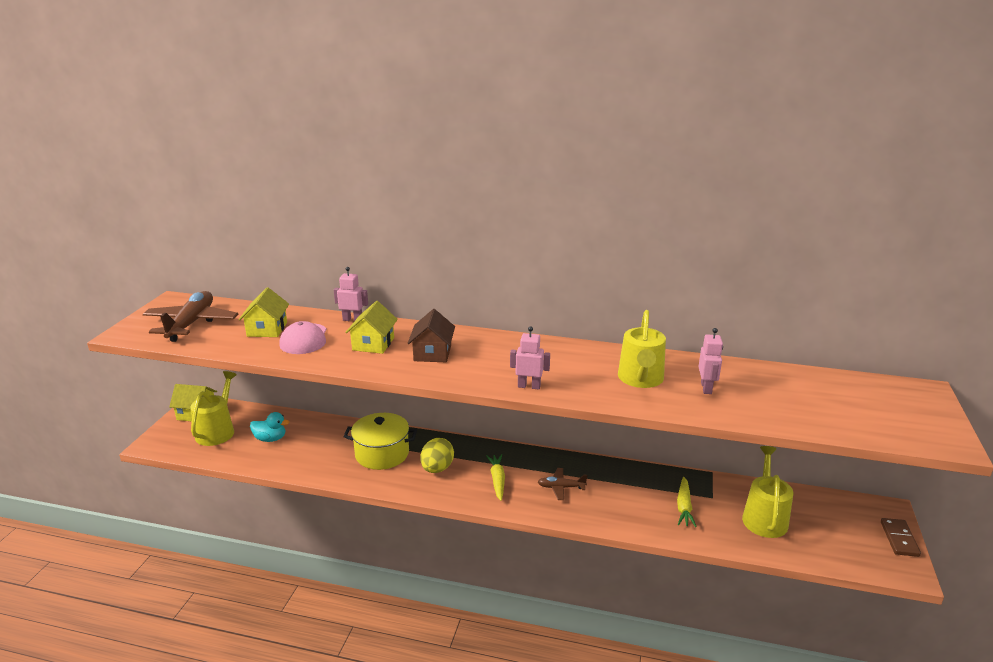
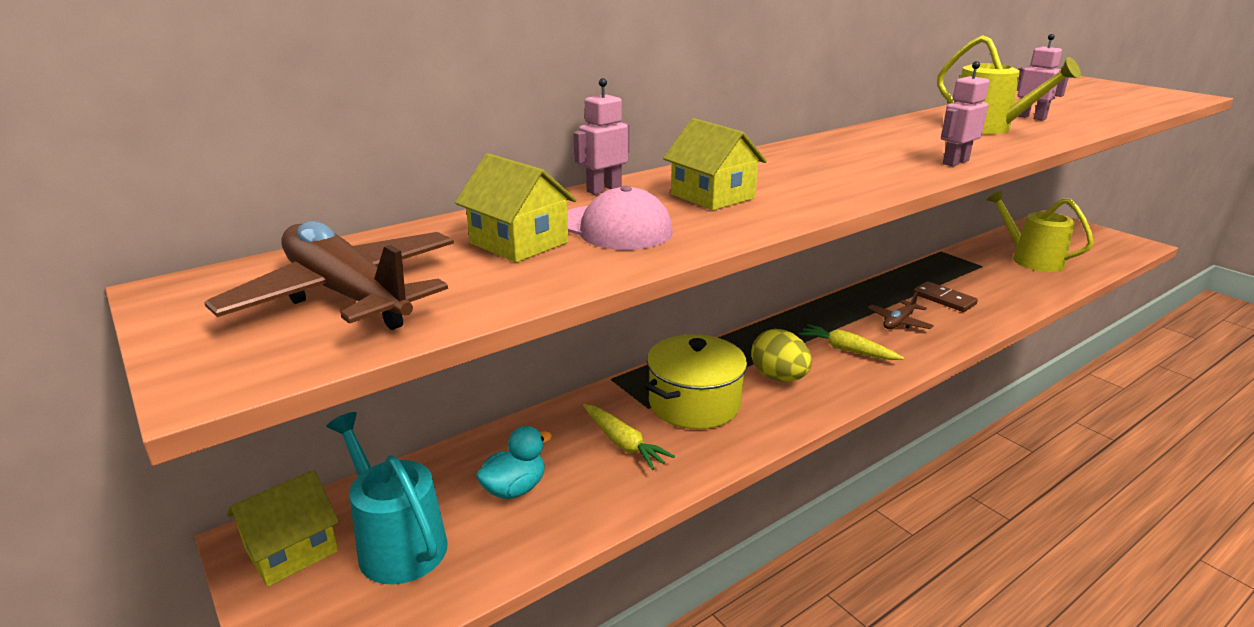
camera: 50 degrees left, 0 degrees up
(217, 431) = (397, 543): yellow watering can -> turquoise watering can
(432, 353) = (796, 177): brown house -> none
(684, 507) = (988, 282): yellow carrot -> yellow carrot (623, 443)
(899, 539) = (1095, 231): brown domino -> brown domino (944, 299)

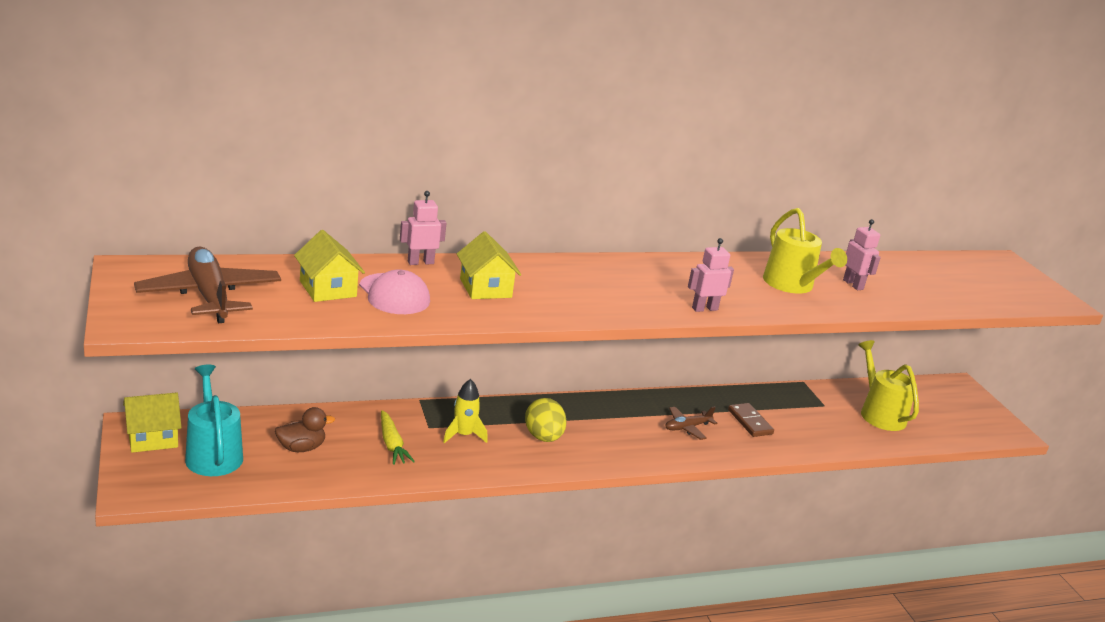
camera: 15 degrees right, 0 degrees up
(514, 489) = (301, 448): turquoise duck -> brown duck
(694, 403) = (463, 435): yellow pot -> yellow rocket
(847, 350) = (618, 435): yellow carrot -> none

